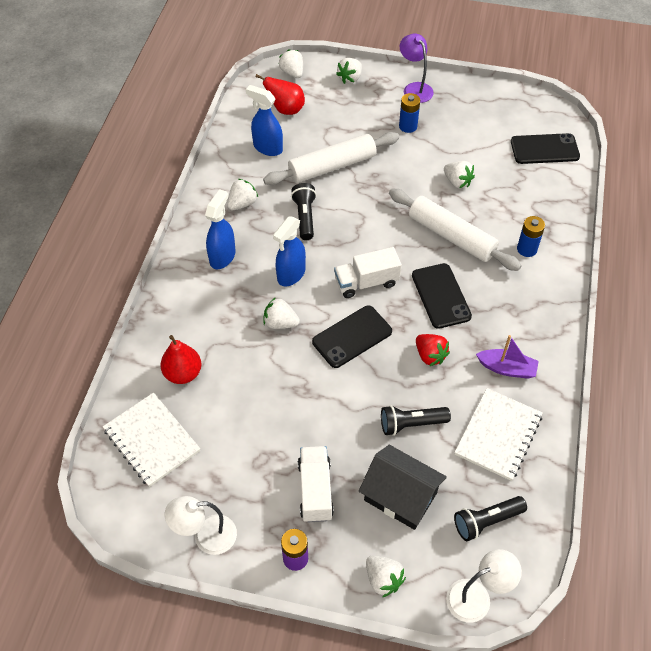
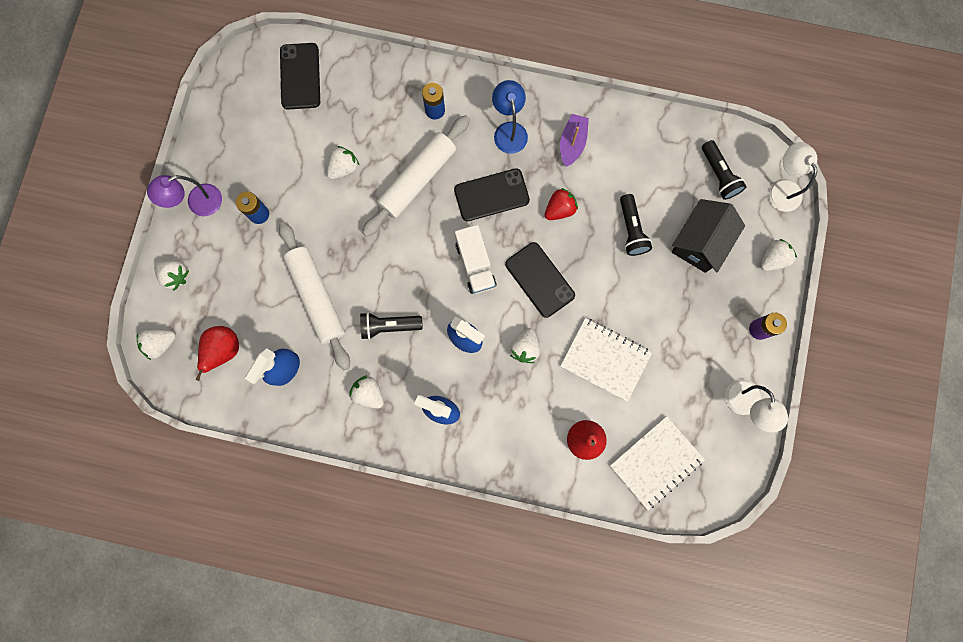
camera: 90 degrees left, 25 degrees up
(315, 490) = (698, 313): white truck -> none
(498, 435) = (639, 158): white notebook -> white notebook (605, 359)
(514, 311) = (509, 130): none -> blue lamp

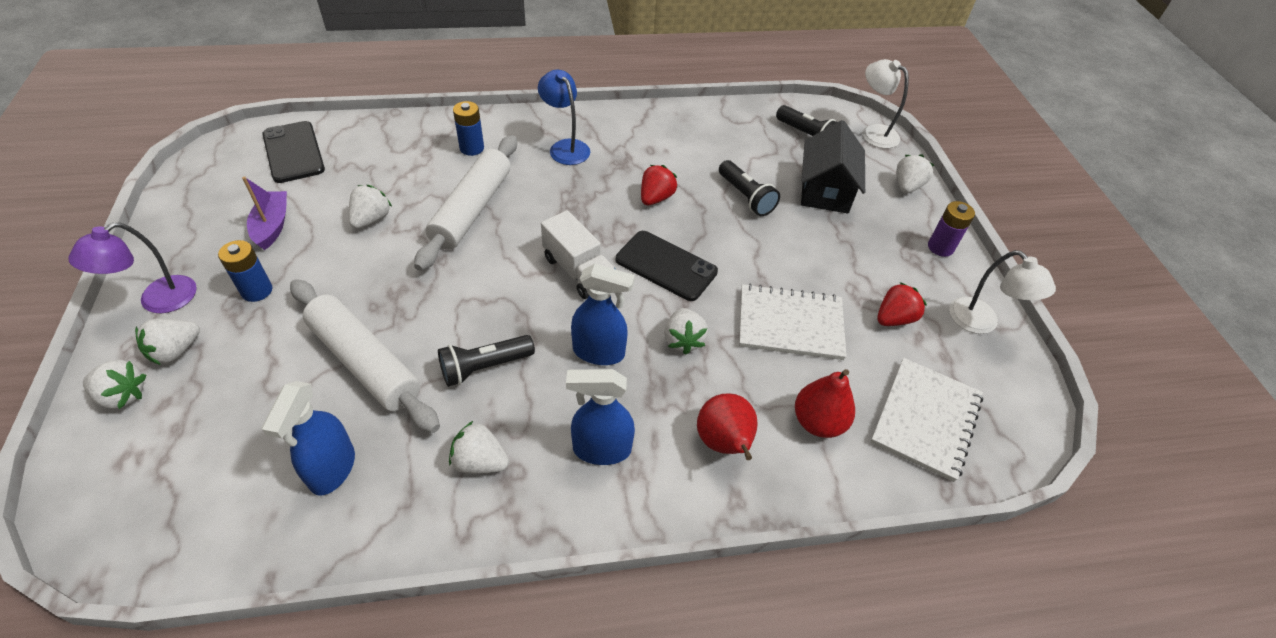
camera: 25 degrees left, 30 degrees down
(161, 344) = (96, 498): white strawberry -> white strawberry (175, 351)
(224, 350) = (218, 473): red pear -> red pear (724, 443)
(491, 195) = (569, 203): black phone -> none
(572, 143) = (641, 143): purple boat -> purple boat (272, 226)
(682, 380) = (894, 318): none -> red strawberry

